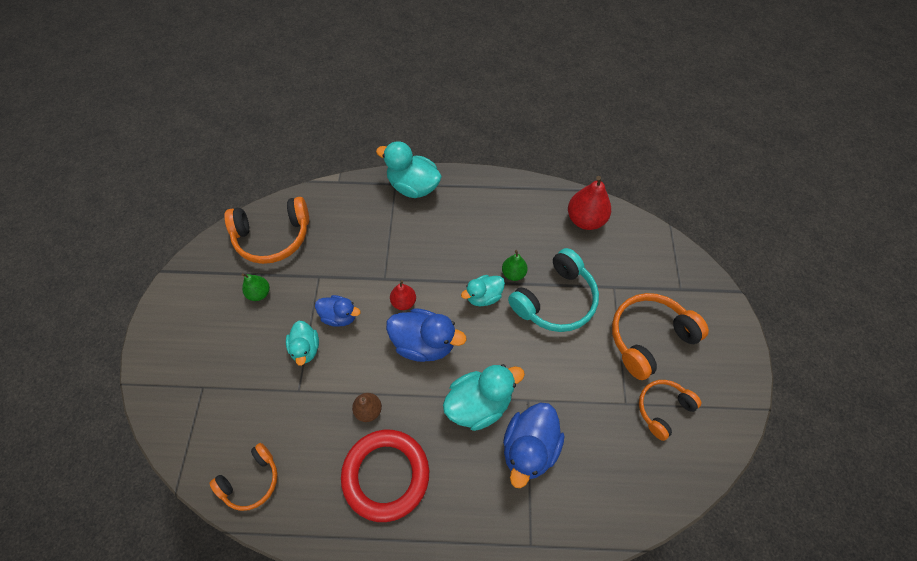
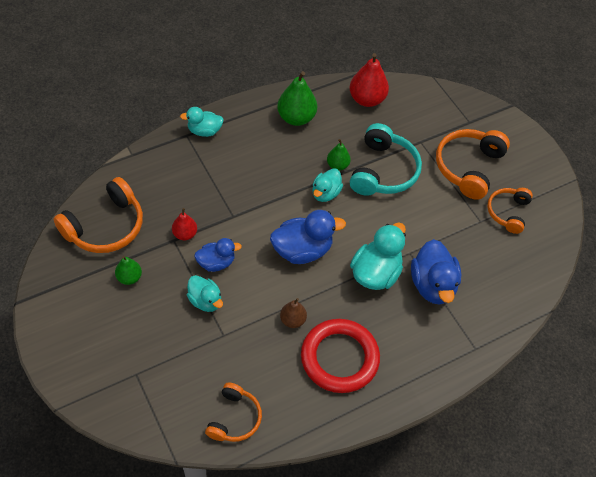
camera: 35 degrees left, 5 degrees down
(404, 302) = (263, 227): red pear -> red pear (185, 234)
(413, 186) = (204, 131): turquoise duck -> turquoise duck, size x0.62
(504, 209) = (296, 118): none -> green pear

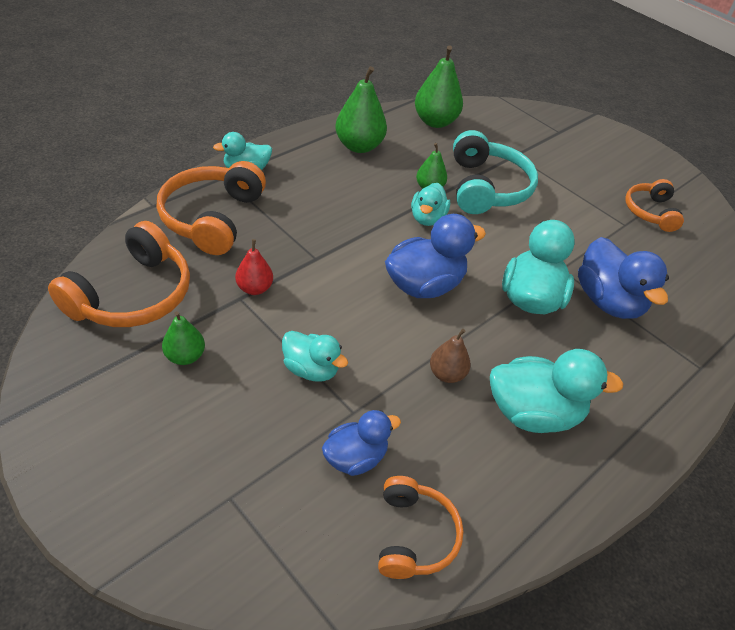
camera: 15 degrees left, 10 degrees down
(216, 263) = (311, 317): blue duck -> blue duck (355, 458)
(339, 358) = (533, 413): red ring -> turquoise duck
(367, 99) = (435, 122): red pear -> green pear
(468, 167) = (582, 173): orange headphones -> orange headphones (212, 218)

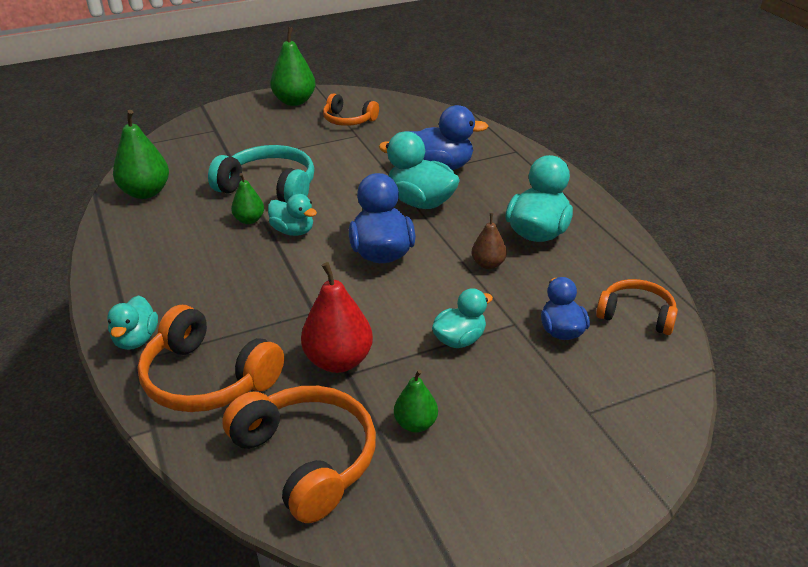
camera: 65 degrees left, 10 degrees down
(254, 288) = (338, 361): red pear -> red pear, size x1.74
(359, 146) = (151, 249): green pear -> green pear (294, 101)

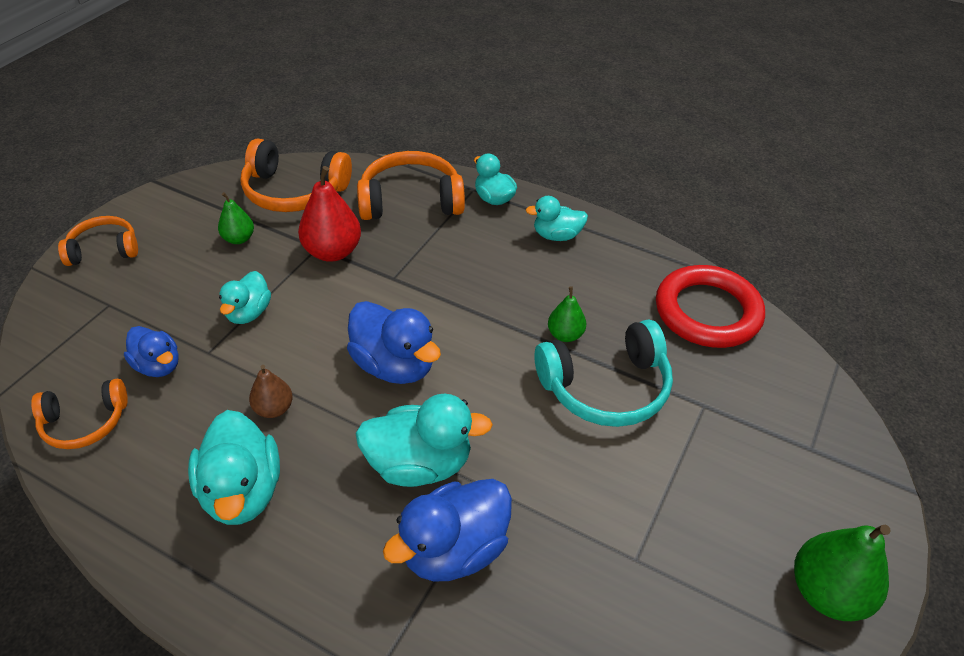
camera: 140 degrees right, 10 degrees up
(145, 192) = (707, 312): green pear -> red ring
(293, 231) = (507, 345): turquoise duck -> turquoise duck (557, 235)
(348, 120) = (692, 593): orange headphones -> orange headphones (104, 249)

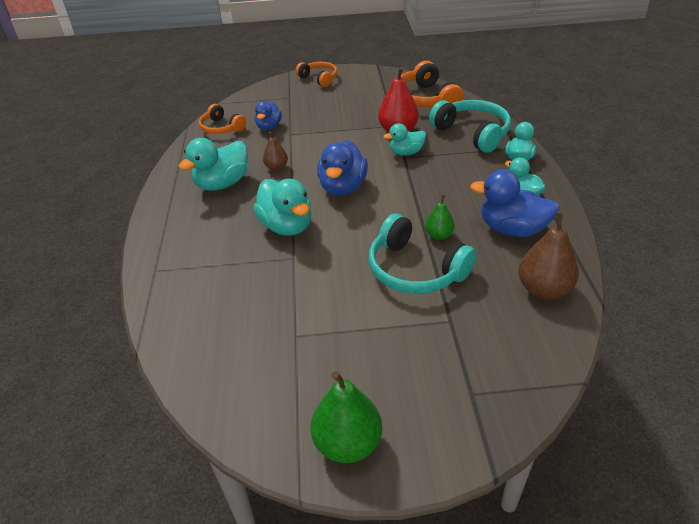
camera: 60 degrees right, 5 degrees down
(239, 239) = (370, 103): green pear -> none
(248, 313) = (326, 131): turquoise duck -> turquoise duck (406, 153)
(411, 200) = (472, 133): orange headphones -> turquoise headphones
(454, 549) = (244, 262): blue duck -> blue duck (512, 229)
(707, 312) = (543, 289): red ring -> brown pear

